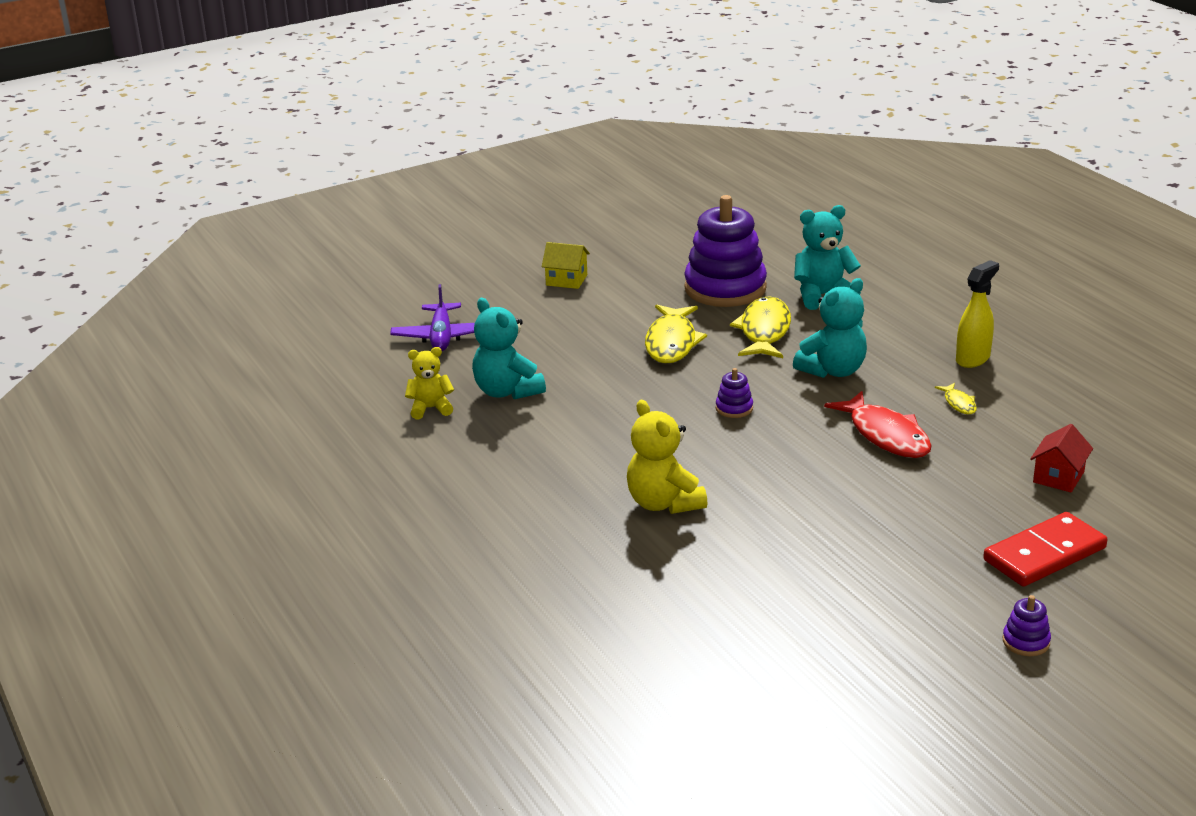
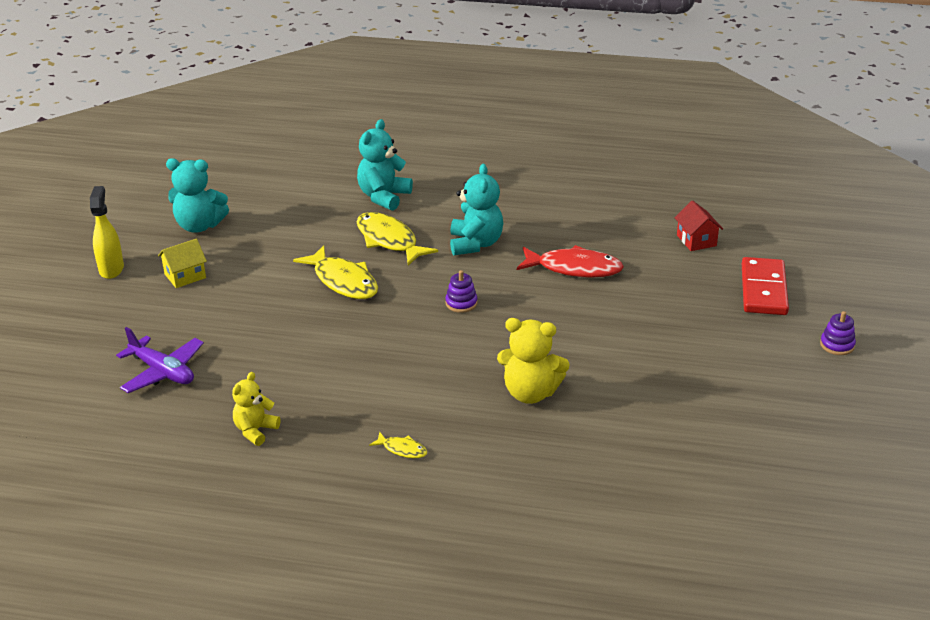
camera: 50 degrees left, 5 degrees up
(507, 391) = (290, 383): turquoise teddy bear -> turquoise teddy bear (199, 226)
(725, 288) = (312, 224): purple stacking toy -> none
(959, 403) = (577, 225): yellow fish -> yellow fish (402, 449)
(973, 359) = (538, 193): yellow spray bottle -> yellow spray bottle (111, 269)

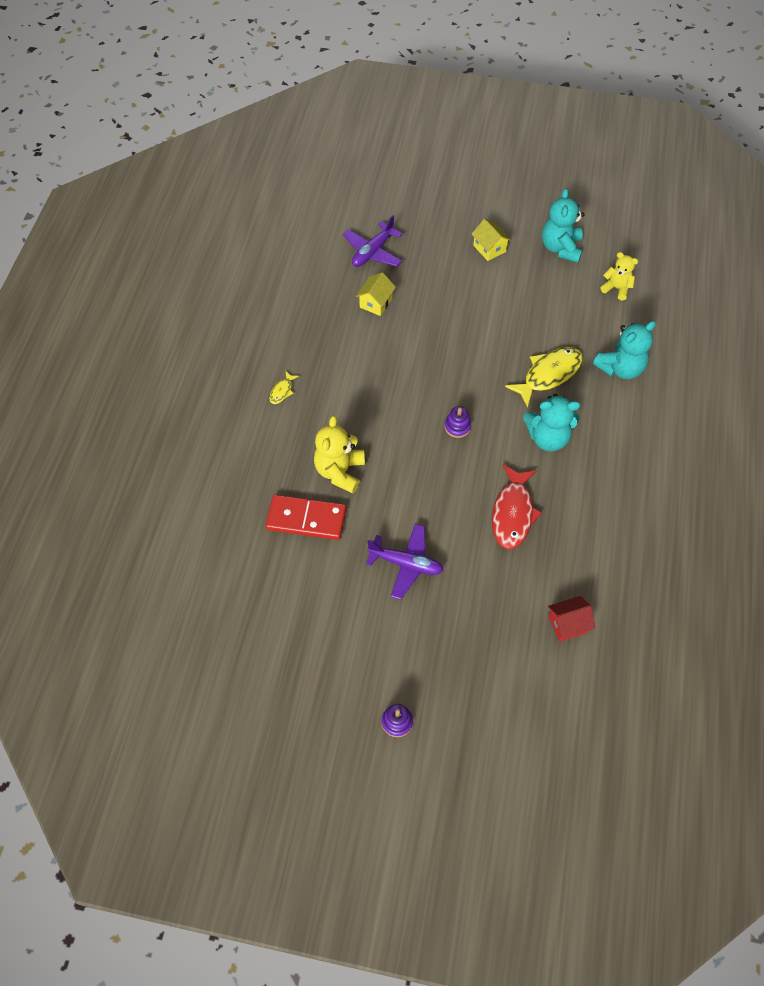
camera: 90 degrees right, 25 degrees up
(111, 269) = (497, 206): yellow spray bottle -> none
(255, 430) = (308, 308): yellow teddy bear -> yellow teddy bear (616, 288)
(257, 368) = (376, 303): none -> yellow house
(343, 281) = (486, 346): yellow fish -> none
(383, 197) = (620, 368): turquoise teddy bear -> turquoise teddy bear turned 120 degrees clockwise
(650, 340) = (406, 564): none -> purple plane
(764, 290) = (484, 673): red domino -> red domino (306, 519)

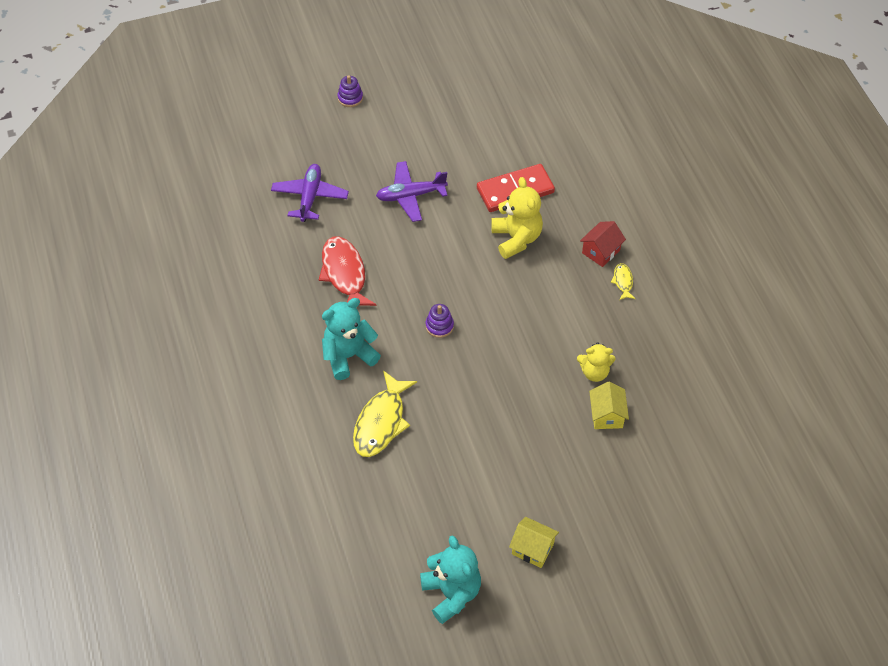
camera: 150 degrees right, 5 degrees down
(373, 252) = (656, 476): purple plane -> purple plane (310, 197)
(567, 624) = (255, 212): red house -> red house (601, 251)
(616, 288) = (359, 568): yellow teddy bear -> yellow teddy bear (594, 372)
(620, 368) = (311, 466): turquoise teddy bear -> none

